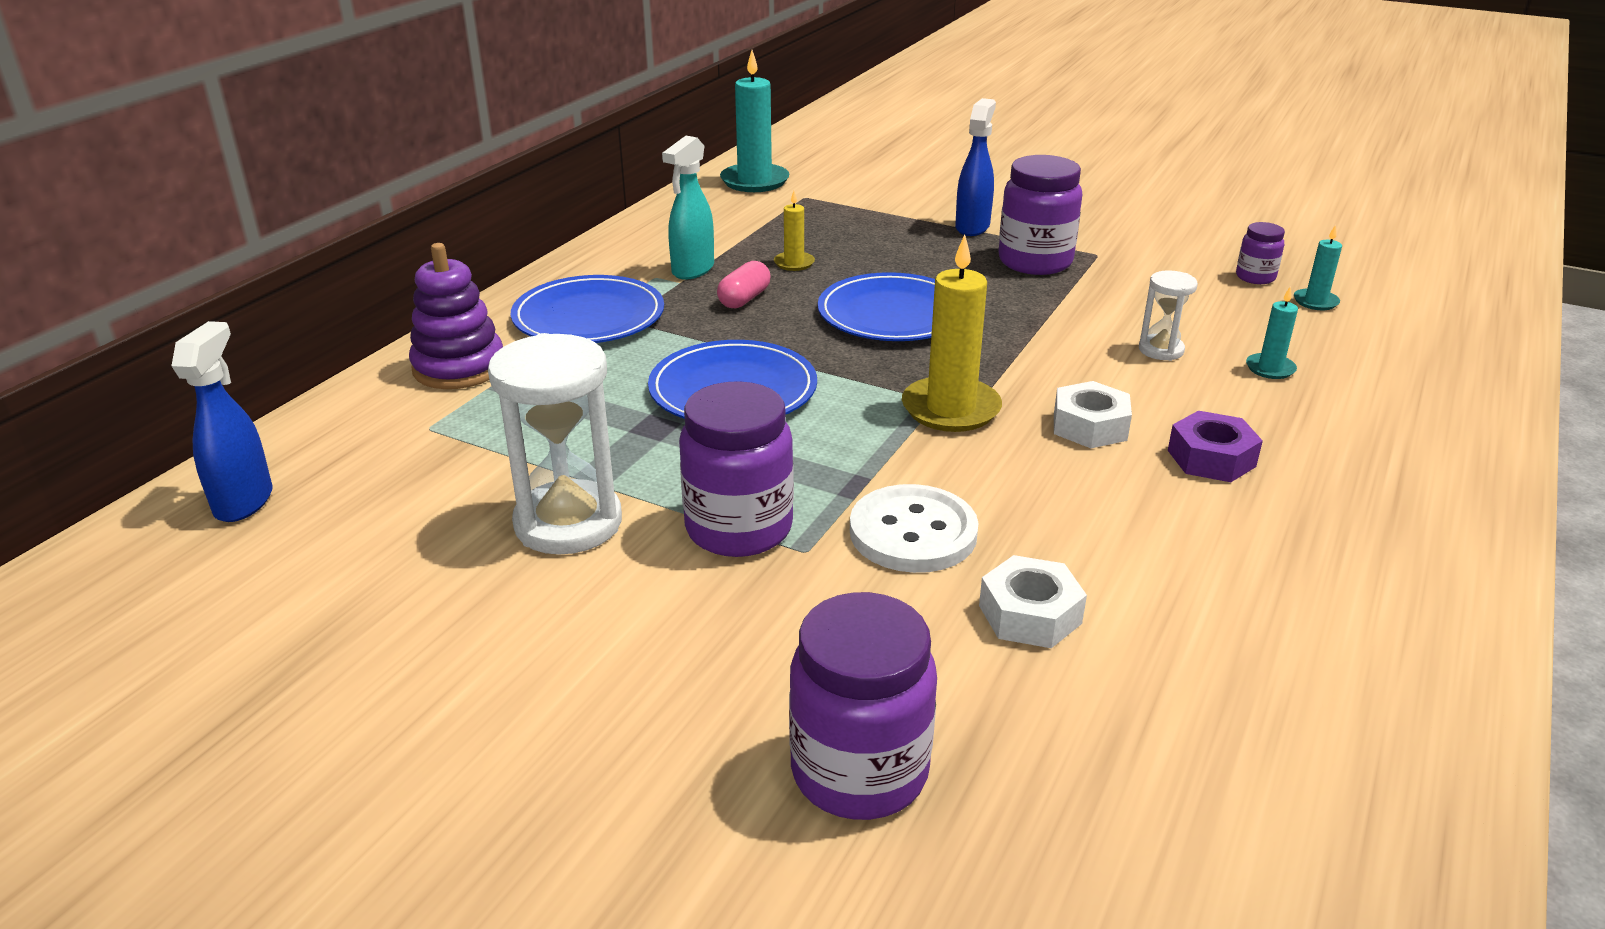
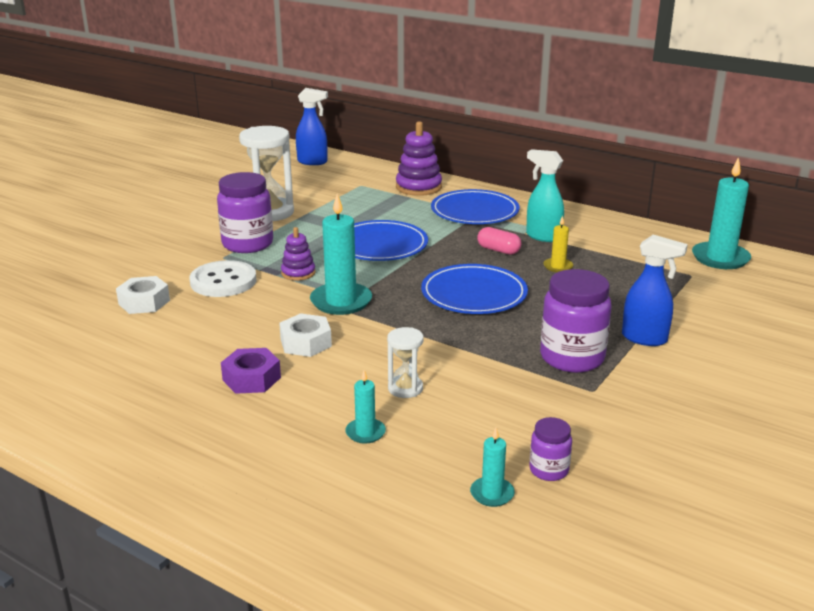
camera: 95 degrees right, 5 degrees down
(859, 457) = (298, 273): none -> purple stacking toy
(859, 772) = (80, 260): purple jar -> none
(951, 409) = (341, 301): yellow candle -> turquoise candle

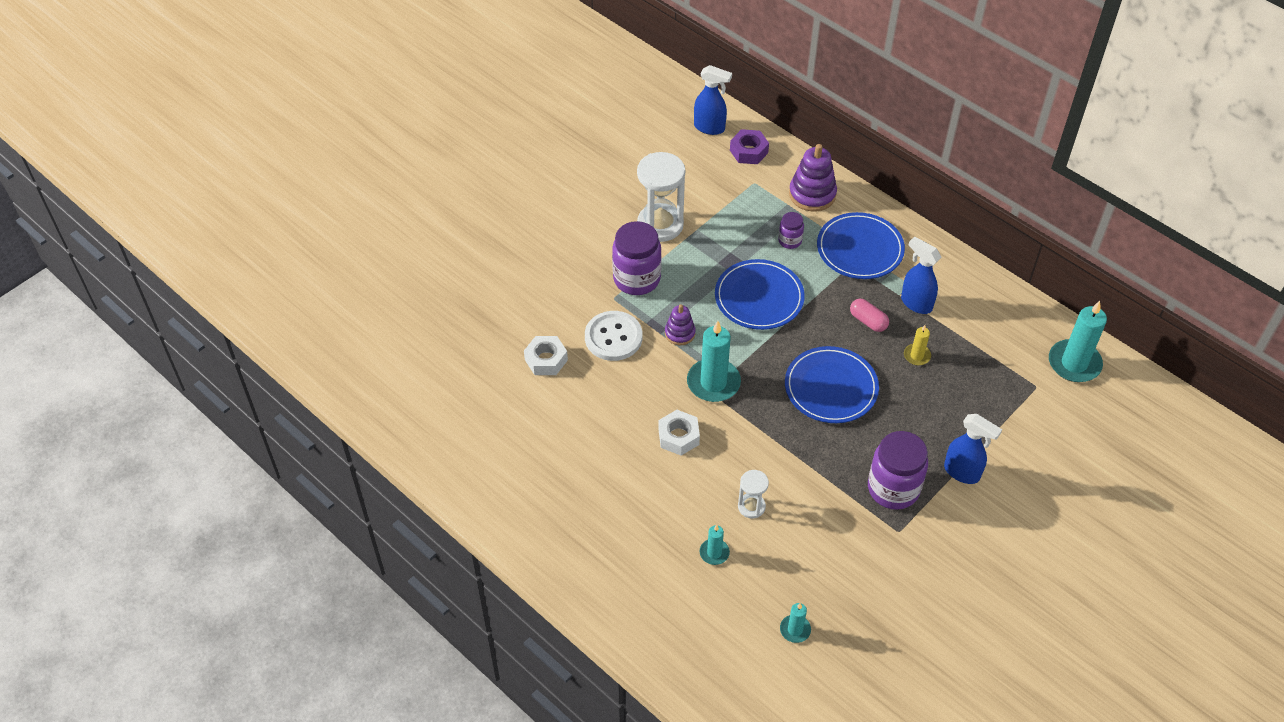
camera: 10 degrees right, 25 degrees up
(251, 378) = (633, 476): purple nut -> purple nut (749, 151)
(542, 236) = (916, 303): turquoise spray bottle -> blue spray bottle
(548, 470) = (841, 613): purple jar -> purple jar (790, 241)

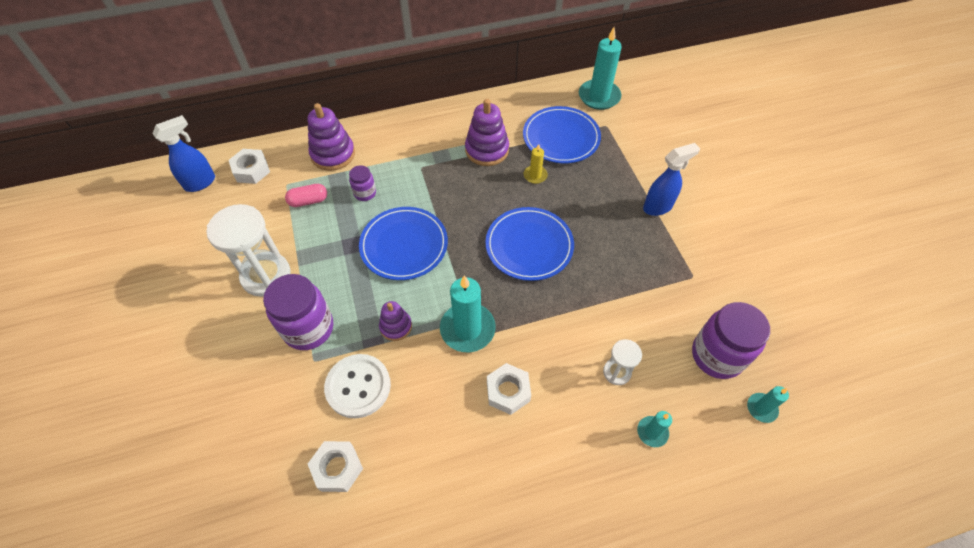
camera: 60 degrees left, 5 degrees up
(749, 151) = (251, 170): purple nut -> white nut
(860, 249) = (410, 154): blue plate -> blue plate (561, 137)
(868, 321) = (482, 187): pink capsule -> pink capsule (308, 201)
(893, 489) = (651, 258): purple jar -> purple jar (717, 355)
(916, 303) = (487, 150): blue spray bottle -> purple stacking toy

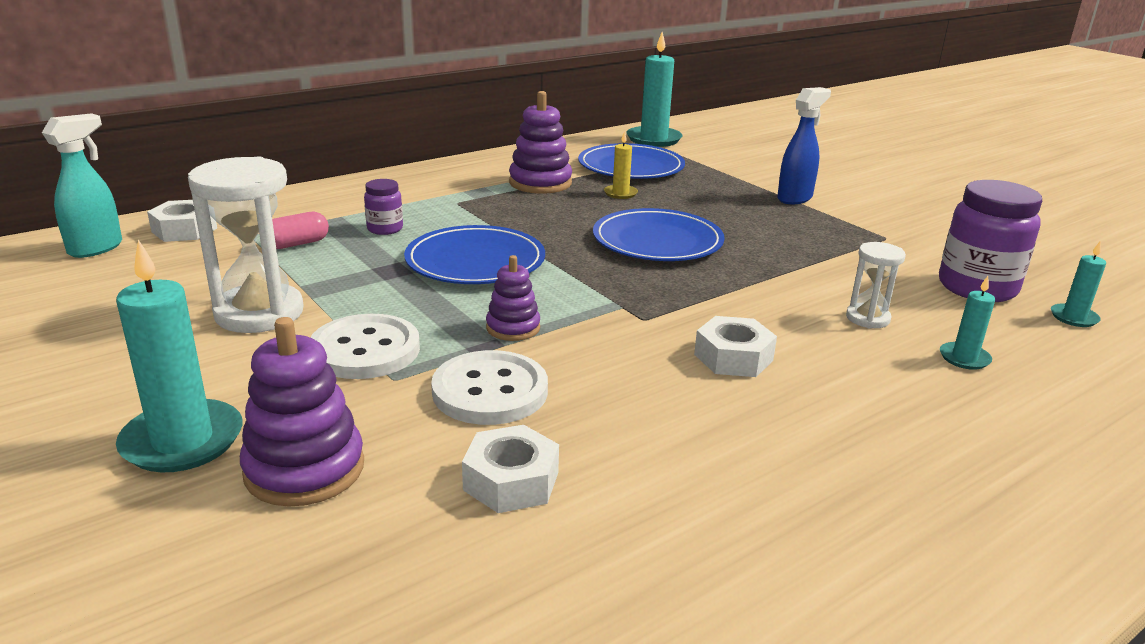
camera: 20 degrees left, 30 degrees down
(201, 182) = (96, 248): blue spray bottle -> turquoise spray bottle
(308, 328) = (365, 350): purple jar -> white button
(333, 154) = (314, 206): purple stacking toy -> purple stacking toy (304, 469)
(467, 329) = (627, 314): turquoise candle -> turquoise candle (182, 441)

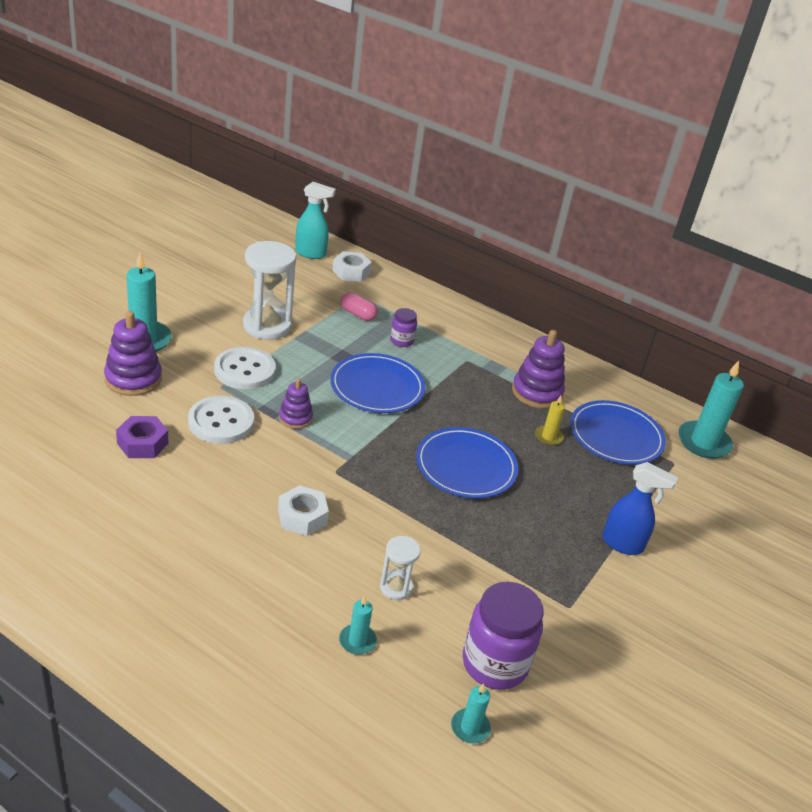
camera: 65 degrees right, 10 degrees up
(511, 481) = (142, 443): white nut -> purple nut

